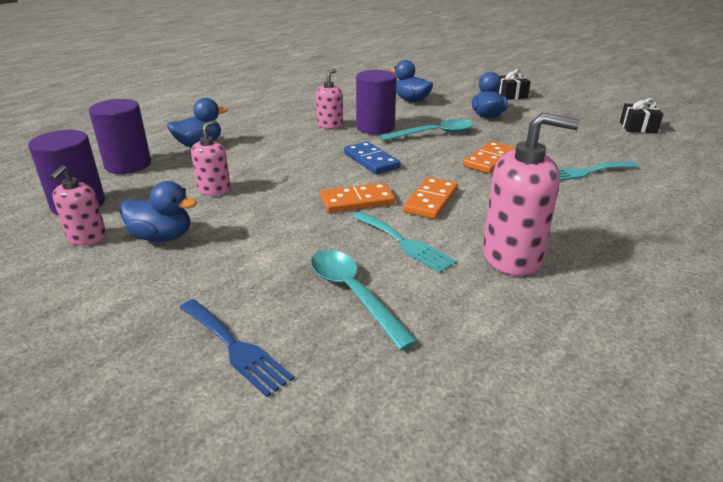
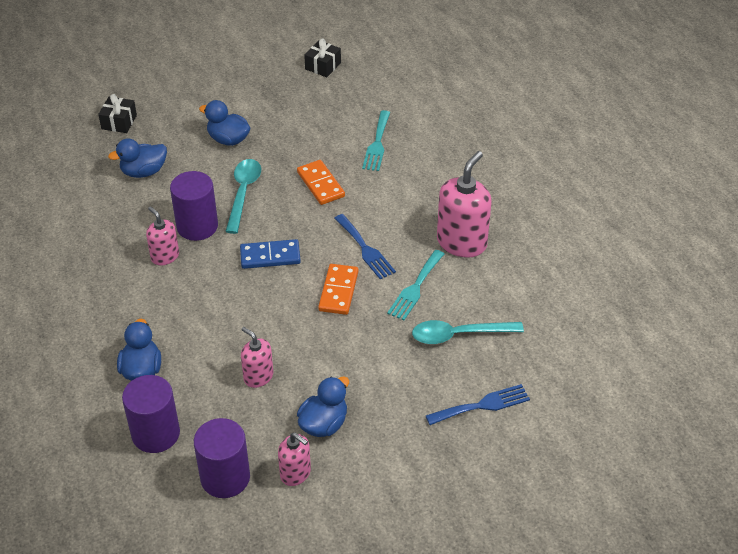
camera: 65 degrees left, 15 degrees up
(404, 243) = (415, 288): turquoise fork -> turquoise fork turned 135 degrees clockwise
(430, 201) = (365, 249): orange domino -> blue fork
(511, 95) = (189, 97): black gift -> black gift (119, 122)

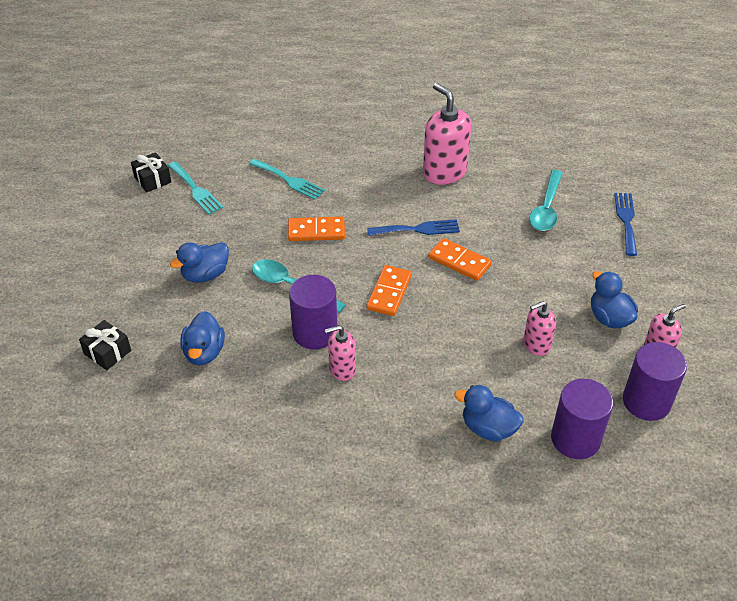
camera: 65 degrees left, 0 degrees up
(270, 256) = (389, 292): blue domino -> orange domino
(415, 288) = (481, 215): turquoise fork -> turquoise fork (196, 190)

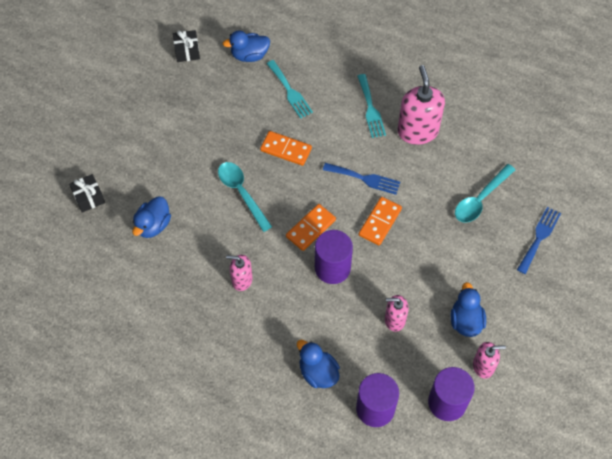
camera: 25 degrees right, 15 degrees up
(196, 190) = (214, 74): turquoise fork -> turquoise fork (370, 109)
(205, 275) = (185, 157): blue duck -> blue duck (249, 55)
(315, 333) = (238, 241): purple cylinder -> purple cylinder (332, 268)
(459, 261) = (380, 222): orange domino -> orange domino turned 60 degrees clockwise

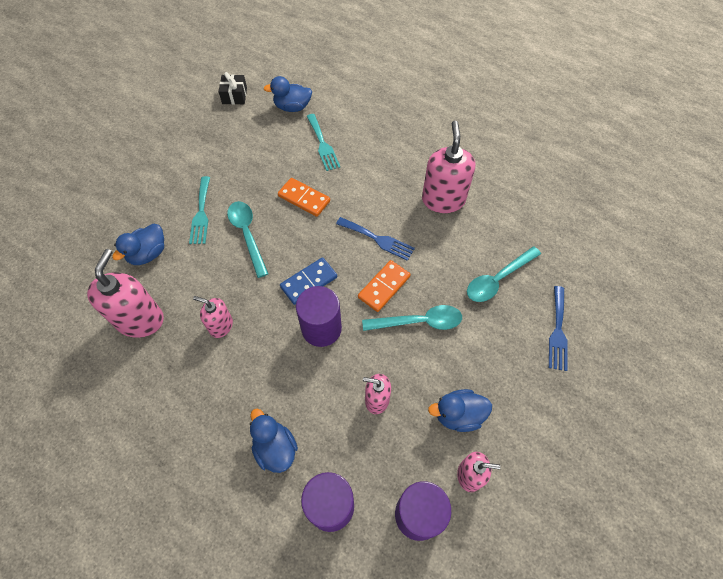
camera: 10 degrees right, 0 degrees up
(89, 197) = (94, 216): black gift -> none
(166, 286) = (140, 320): none -> pink soap dispenser
(311, 228) = (309, 282): orange domino -> blue domino
(370, 109) = (399, 172): turquoise fork -> turquoise fork (201, 213)
(417, 248) = (419, 322): none -> turquoise spoon
(465, 321) = (458, 415): blue duck -> blue duck turned 105 degrees counterclockwise
(539, 237) = (557, 331): blue fork -> blue fork turned 150 degrees clockwise

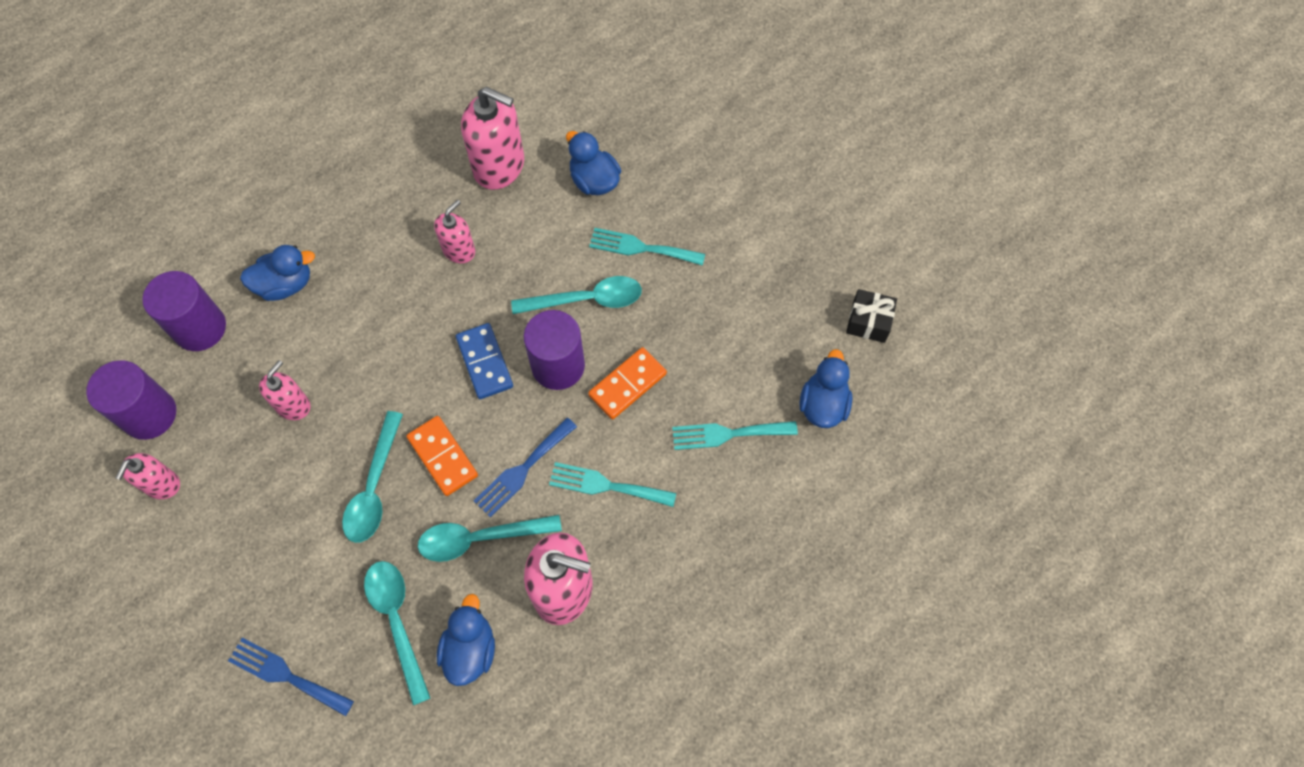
camera: 105 degrees right, 5 degrees up
(321, 328) = (411, 363): purple cylinder -> purple cylinder (558, 366)
(373, 194) = (606, 485): none -> turquoise fork
(429, 250) = (480, 538): none -> turquoise spoon
(458, 415) = (234, 495): blue duck -> blue duck (470, 649)

